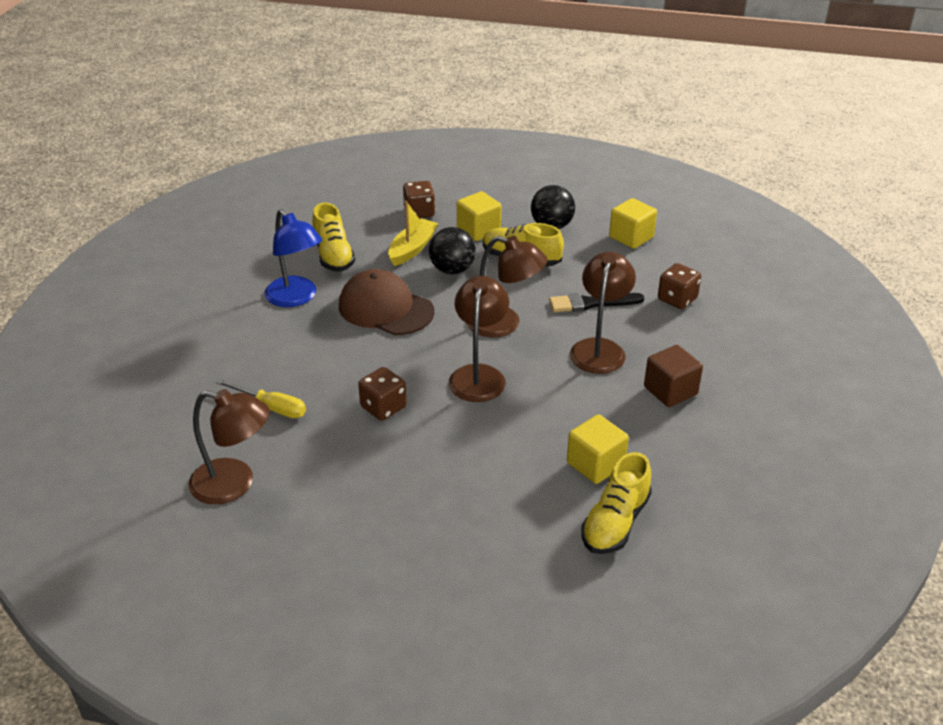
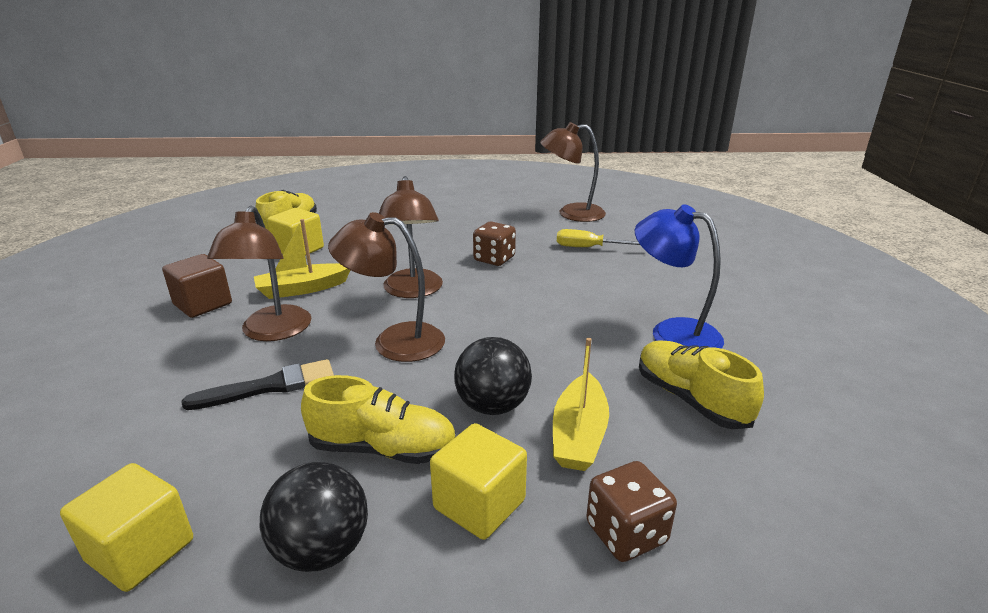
camera: 165 degrees right, 10 degrees down
(385, 309) = (553, 337): brown cap -> none
(581, 395) = (303, 289): none -> yellow boat
(677, 299) = (125, 415): brown dice -> none

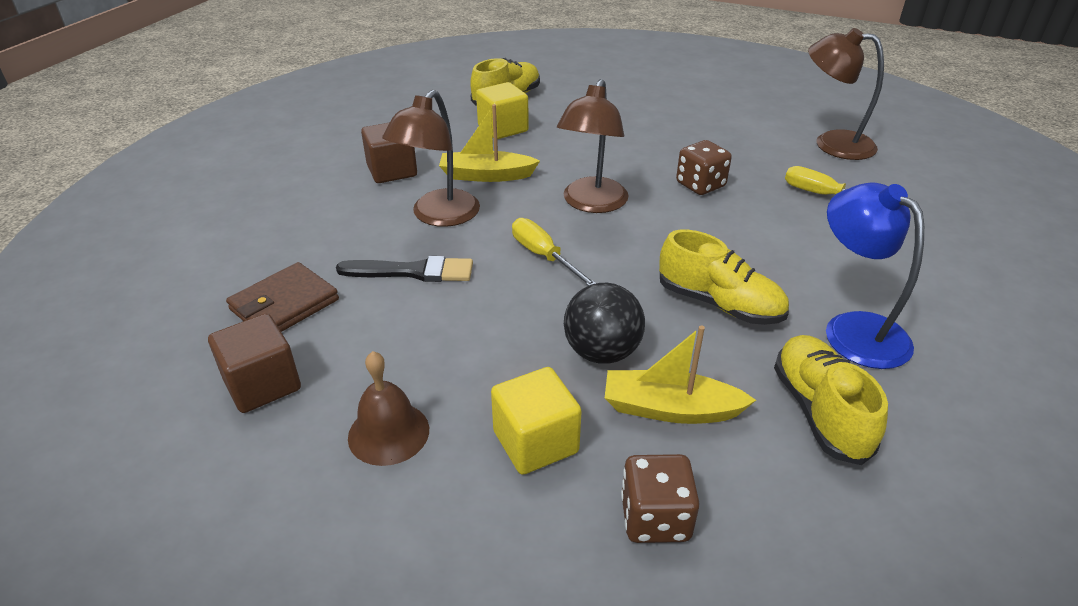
camera: 25 degrees right, 10 degrees up
(133, 457) = (284, 305): none -> brown wallet
(141, 550) = (262, 384): yellow cube -> brown cube
(322, 550) = (388, 433): black ball -> brown bell
(383, 449) = (479, 362): yellow shoe -> yellow shoe (719, 304)
(394, 341) = (544, 256): brown lamp -> yellow screwdriver
(579, 434) = (670, 409): yellow boat -> yellow boat turned 60 degrees clockwise

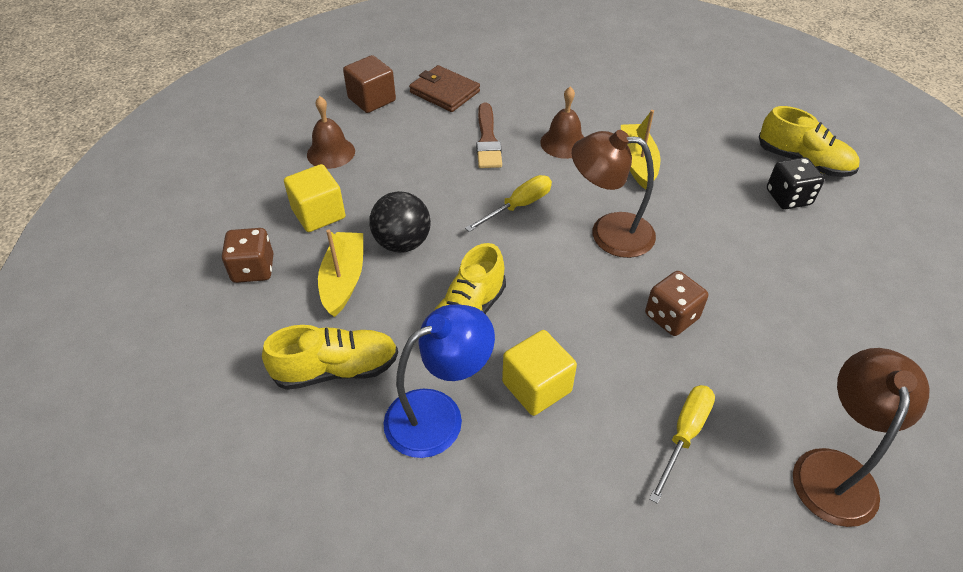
camera: 85 degrees right, 10 degrees up
(392, 171) = (626, 109): brown cube -> none
(412, 271) = (487, 140): black brush -> brown brush
(438, 216) = (564, 143): brown lamp -> brown bell
(503, 128) = (733, 165): yellow cube -> yellow cube (536, 387)
(552, 112) = (788, 197): none -> black dice

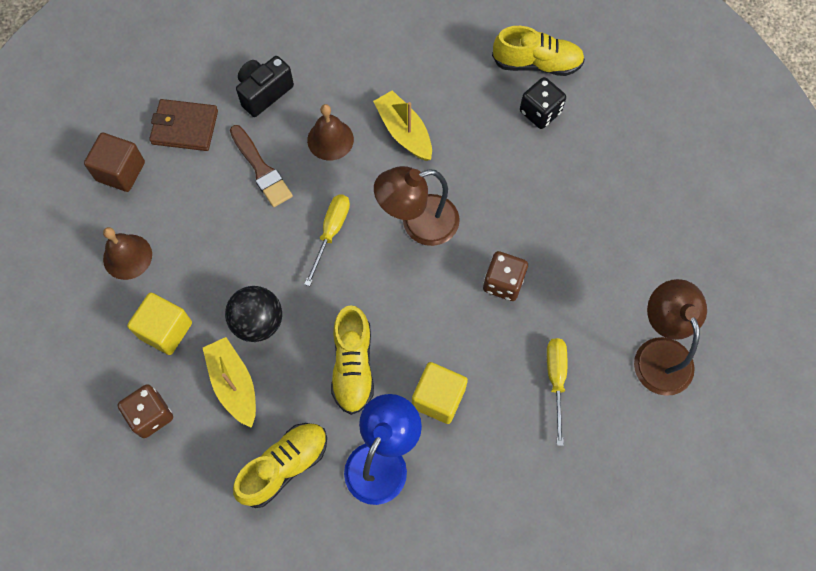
camera: 30 degrees left, 20 degrees up
(527, 94) = (264, 93): none -> black camera

